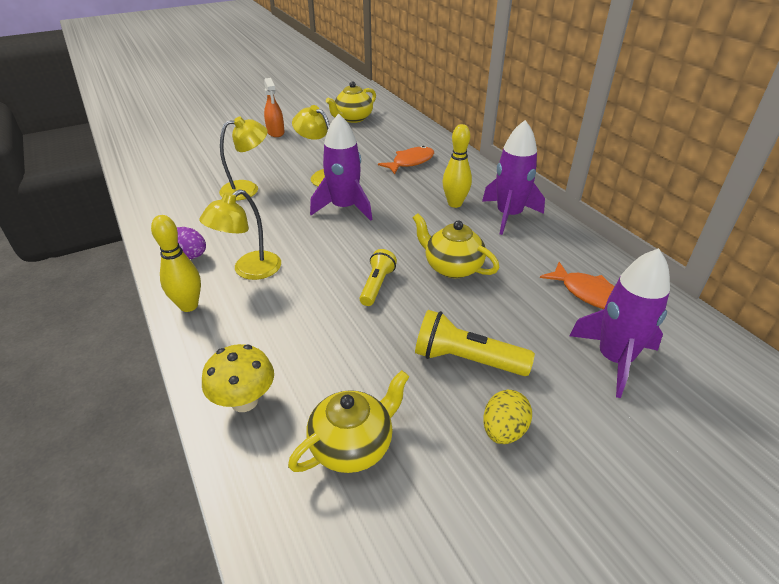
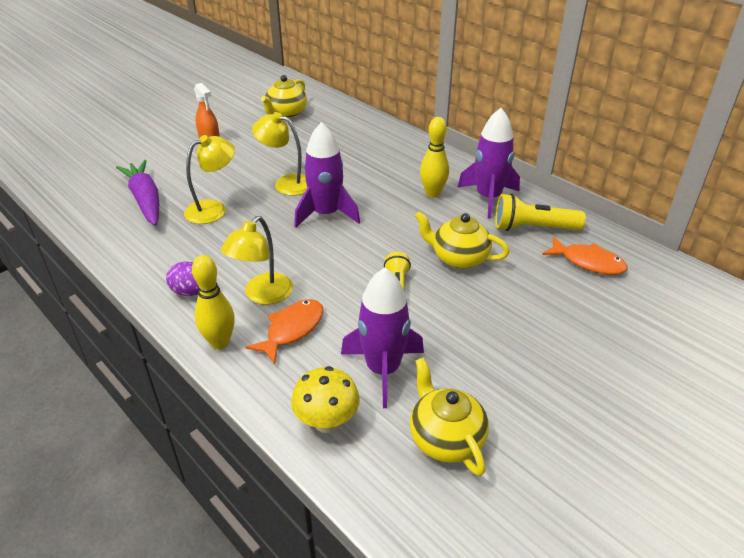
camera: 15 degrees left, 0 degrees up
(195, 174) = (145, 200): none -> purple carrot
(352, 445) = (445, 438): yellow teapot -> yellow teapot turned 60 degrees counterclockwise
(410, 162) = (369, 155): orange fish -> orange fish (292, 329)
(466, 360) = (509, 342): yellow flashlight -> yellow flashlight (533, 228)
(503, 430) = (567, 397): yellow egg -> none
(614, 359) = (631, 317): purple rocket -> purple rocket (383, 369)

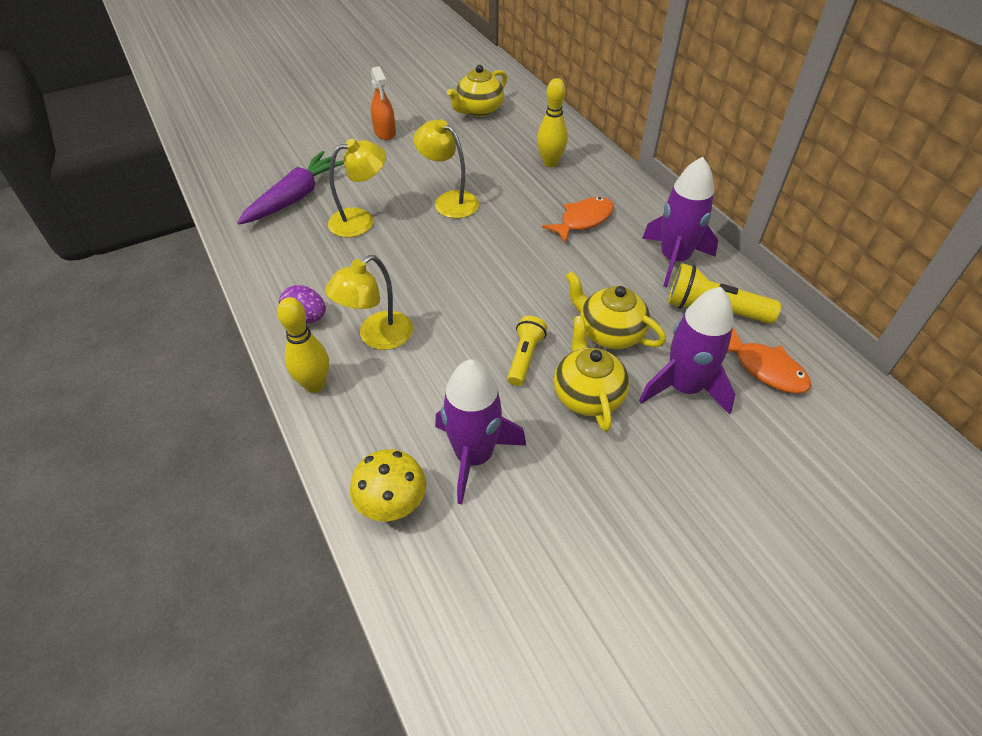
camera: 15 degrees right, 10 degrees up
(145, 200) = (295, 198): purple carrot -> purple carrot turned 45 degrees clockwise
(292, 329) = (394, 385): orange fish -> orange fish (583, 220)
(326, 214) = (479, 248): purple rocket -> purple rocket (683, 387)
(433, 193) = (610, 242): yellow bowling pin -> yellow bowling pin (550, 163)
(445, 438) = (512, 557): yellow teapot -> yellow teapot (587, 395)

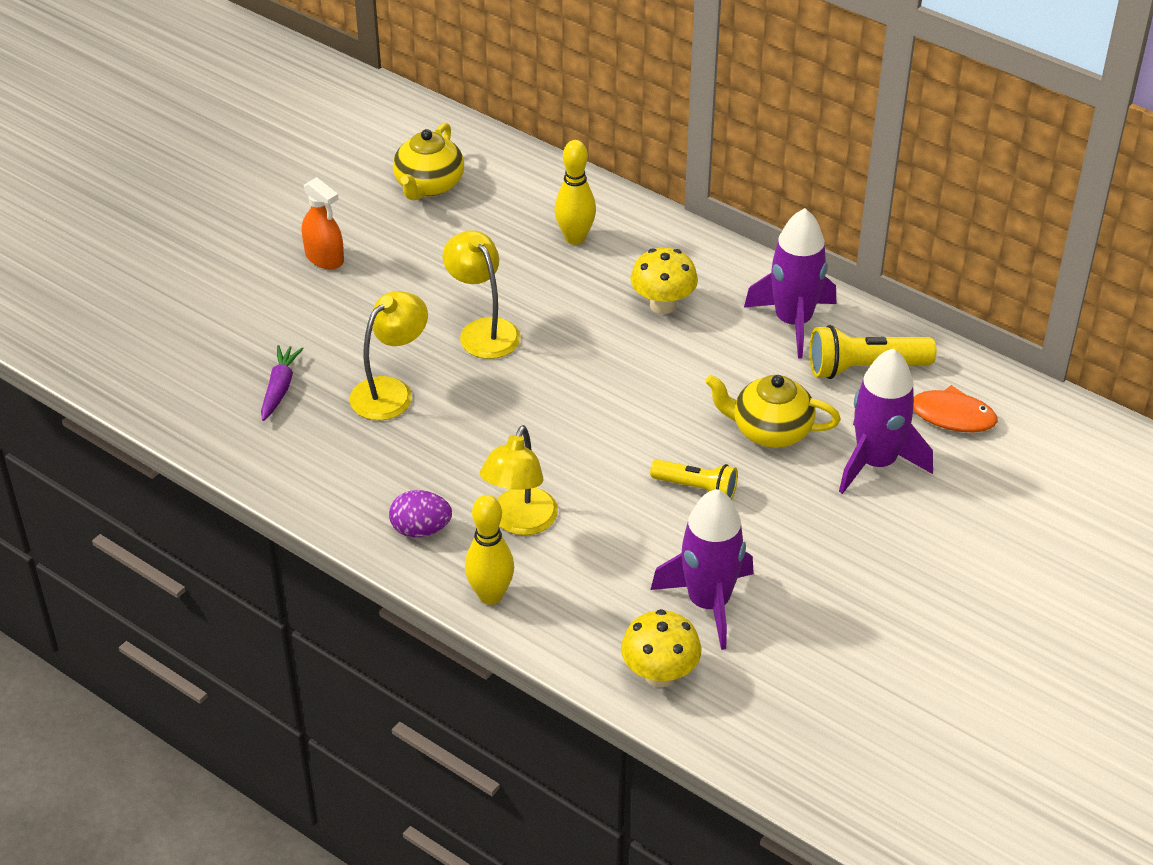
camera: 25 degrees left, 5 degrees down
(295, 198) = (279, 388): purple carrot -> purple carrot, size x0.57
(449, 201) = (483, 330): yellow lamp -> yellow lamp turned 45 degrees clockwise
(524, 357) = (696, 488): yellow flashlight -> yellow flashlight turned 120 degrees clockwise
(583, 220) = (663, 305): orange fish -> yellow mushroom
(587, 395) = (785, 504): yellow teapot -> none

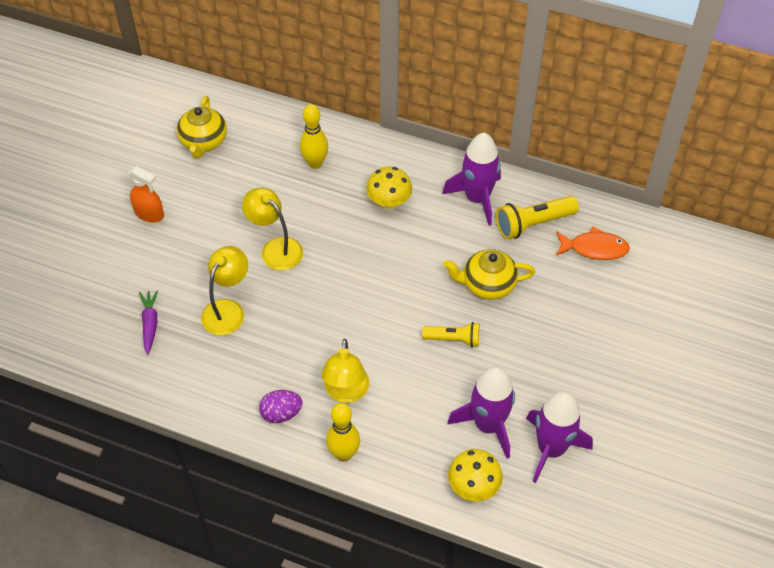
camera: 15 degrees left, 10 degrees up
(876, 462) = (561, 294): purple rocket -> purple rocket (551, 449)

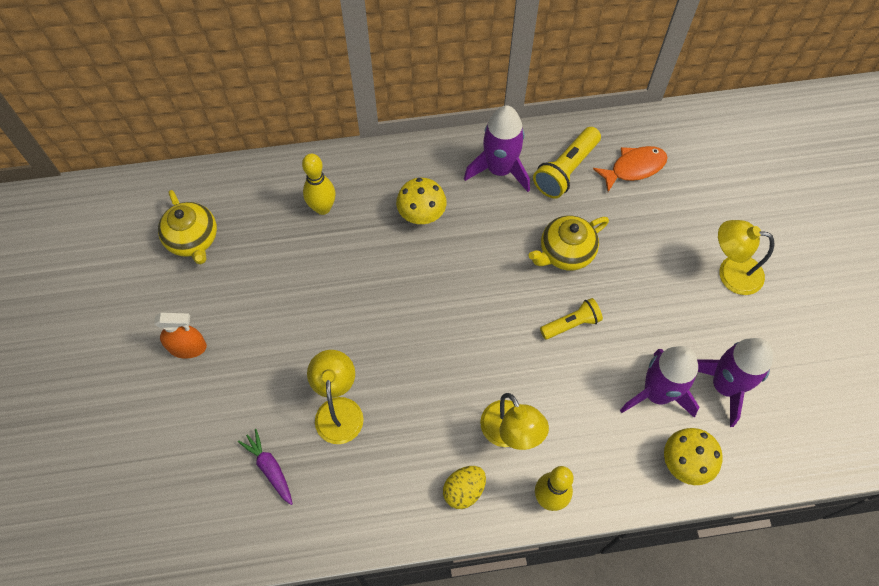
camera: 30 degrees left, 10 degrees up
(275, 248) = (343, 318): yellow lamp -> yellow lamp (731, 272)
(281, 413) = (464, 490): purple egg -> yellow egg

